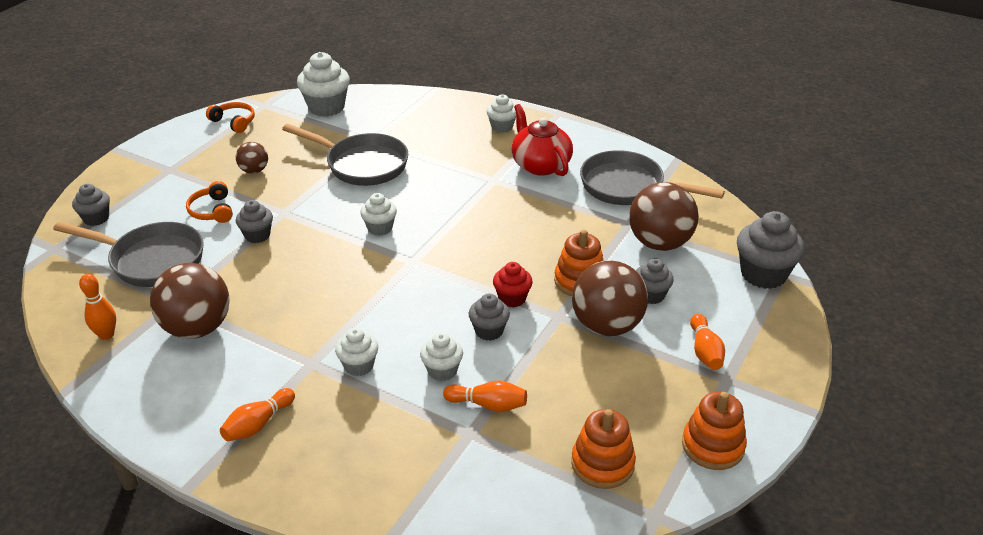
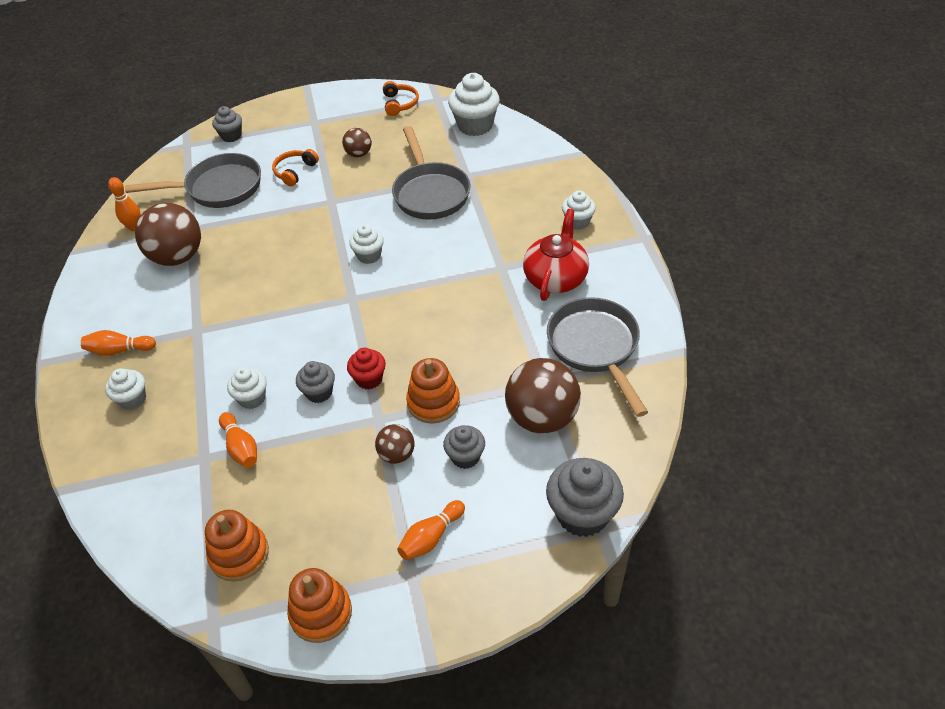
camera: 50 degrees right, 10 degrees up
(151, 260) = (218, 188): grey pan -> grey pan turned 75 degrees counterclockwise
(257, 235) = (293, 209): grey cupcake -> none
(359, 365) = (216, 354): white cupcake -> white cupcake (133, 399)
(606, 325) = (397, 454): brown ball -> brown ball, size x0.52

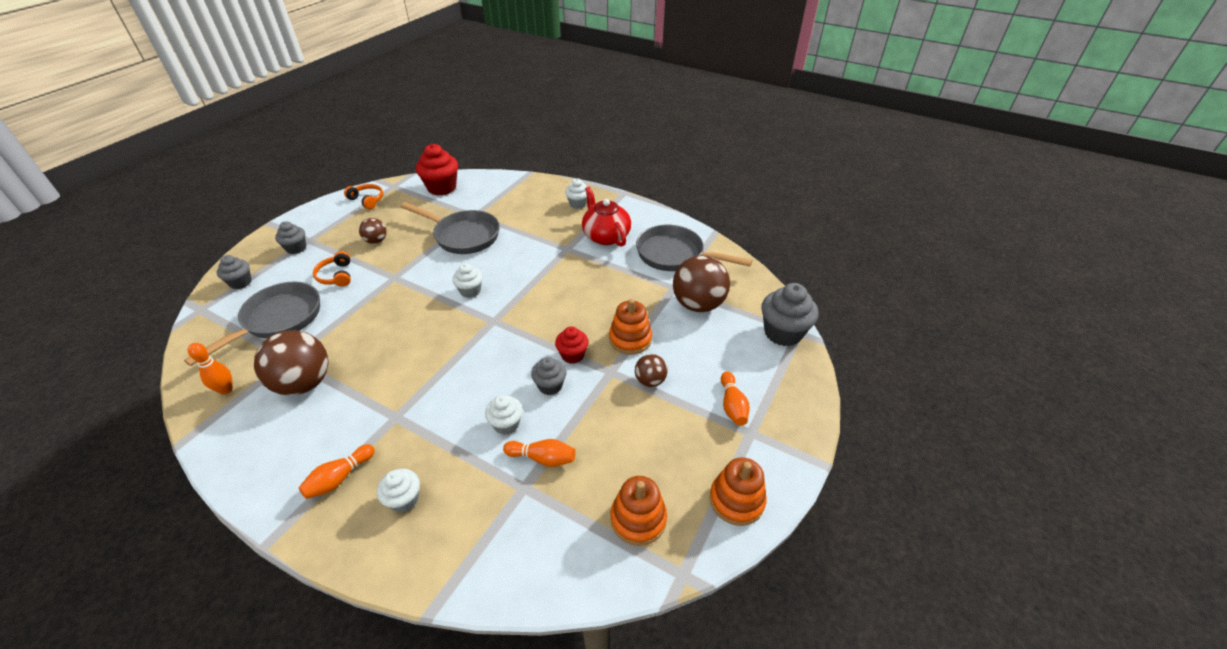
camera: 50 degrees left, 5 degrees down
(465, 457) = (689, 352): grey cupcake -> grey cupcake (296, 248)
(475, 125) = (442, 188): white cupcake -> red cupcake

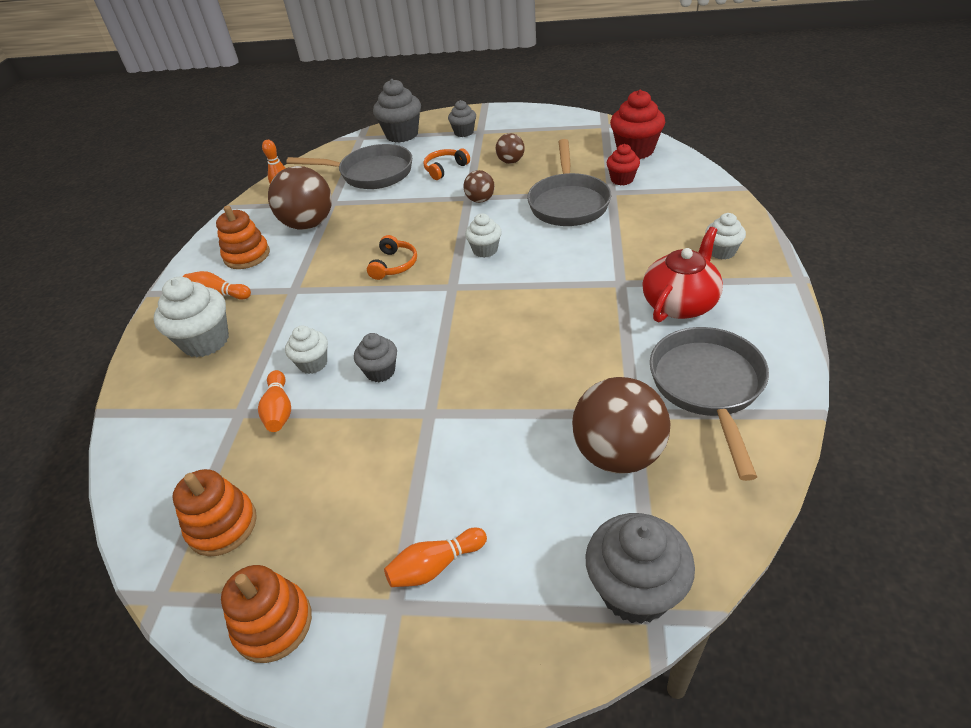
camera: 70 degrees right, 0 degrees up
(241, 282) = (402, 134): grey cupcake -> grey cupcake, size x1.70
(367, 200) = (566, 125): orange headphones -> orange headphones (394, 265)
(404, 499) = (205, 341): white cupcake -> white cupcake, size x1.70
(572, 355) = (437, 369): red cupcake -> red cupcake (622, 179)
(630, 339) = (496, 408): orange stacking toy -> orange stacking toy (247, 255)
(650, 381) = (434, 456): brown ball -> brown ball (480, 200)

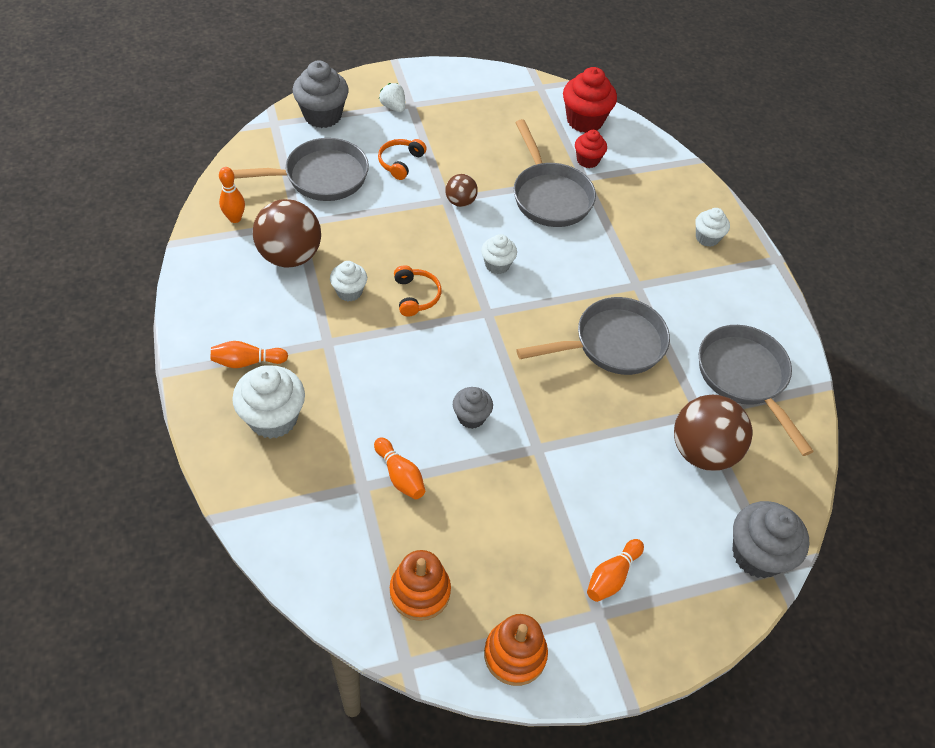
camera: 30 degrees left, 10 degrees up
(247, 255) = (245, 307): orange stacking toy -> none
(313, 363) = (402, 421): white cupcake -> white cupcake (349, 292)
(464, 132) = (393, 107): grey cupcake -> white strawberry
(510, 161) = (466, 146): brown ball -> none
(565, 331) = (612, 344): none -> grey pan
(680, 303) = (694, 299): red teapot -> none

